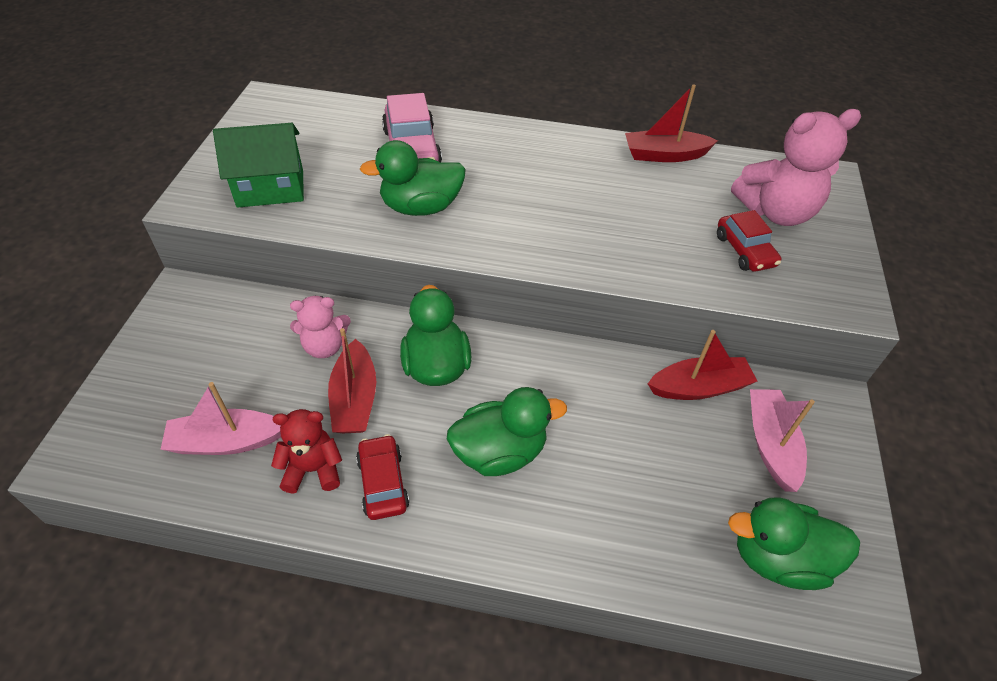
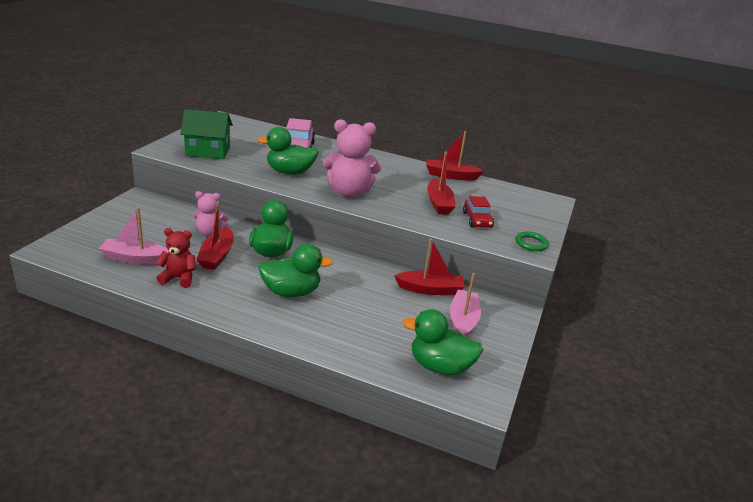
camera: 10 degrees right, 20 degrees down
(383, 483) = (216, 291): red car -> none
(674, 225) = (439, 203): none -> red boat
(776, 212) = (507, 209): pink teddy bear -> pink teddy bear (349, 192)
(843, 285) = (531, 243): none -> green ring

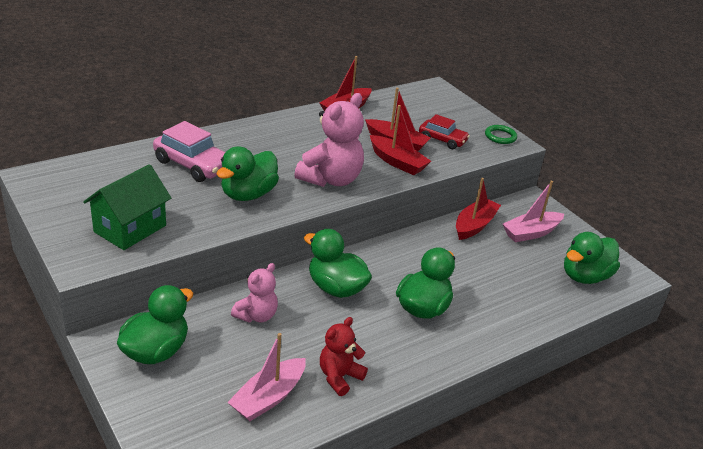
camera: 55 degrees left, 5 degrees up
(145, 213) = (156, 351): none -> green duck
(217, 256) = (313, 330): red boat -> red boat (397, 162)
(463, 321) = (531, 233): pink boat -> pink boat turned 75 degrees counterclockwise

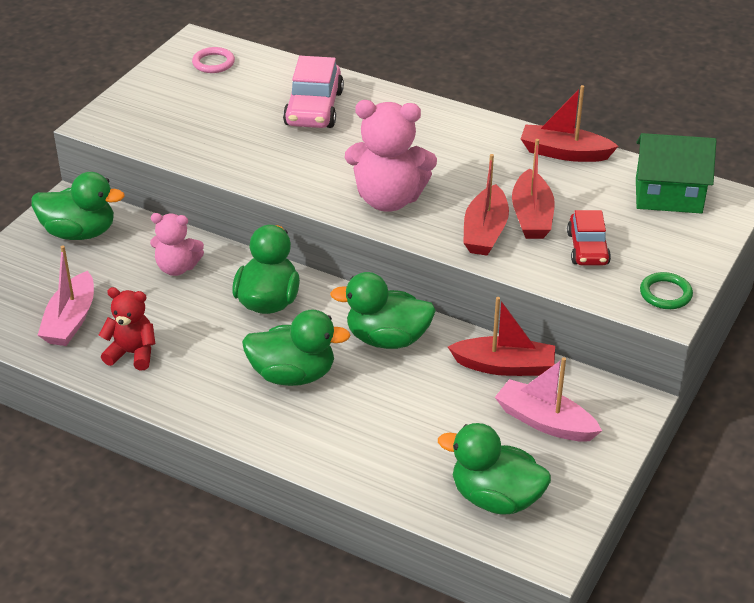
camera: 65 degrees right, 5 degrees up
(74, 180) = (213, 63): none -> pink ring
(130, 228) = (170, 123): green house -> green house (668, 196)
(248, 194) = (298, 160): green duck -> green duck (387, 339)
(268, 397) = (71, 320): pink boat -> pink boat turned 90 degrees counterclockwise

